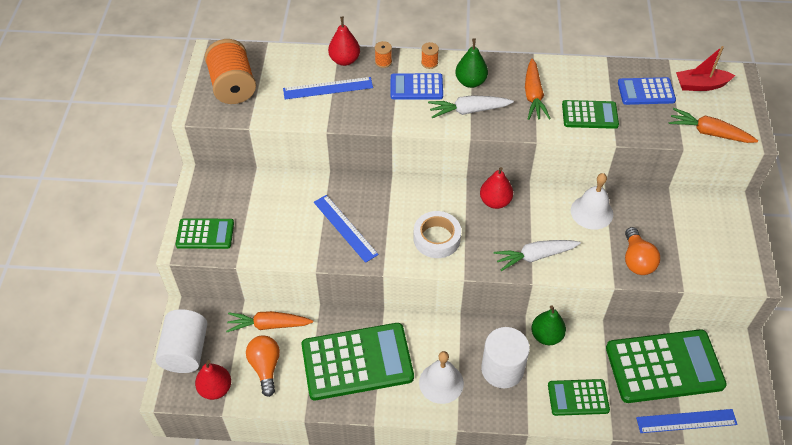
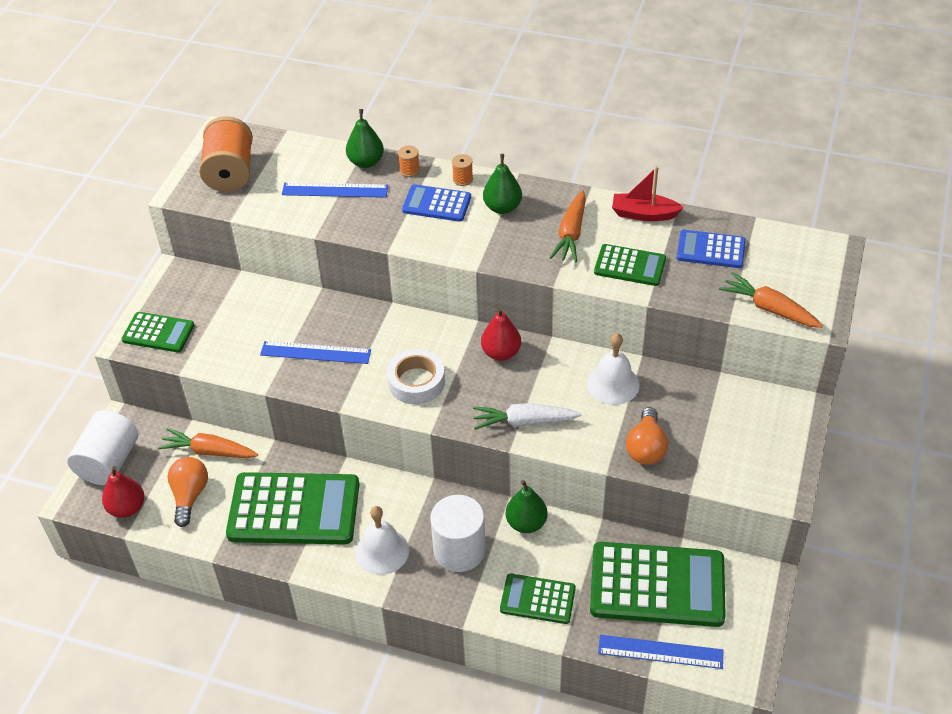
camera: 15 degrees right, 5 degrees down
(344, 60) = (366, 162): red pear -> green pear
(345, 228) = (315, 353): blue ruler -> blue ruler turned 60 degrees counterclockwise
(468, 111) = (487, 239): white carrot -> none
(700, 85) = (783, 252): red boat -> red boat (644, 214)

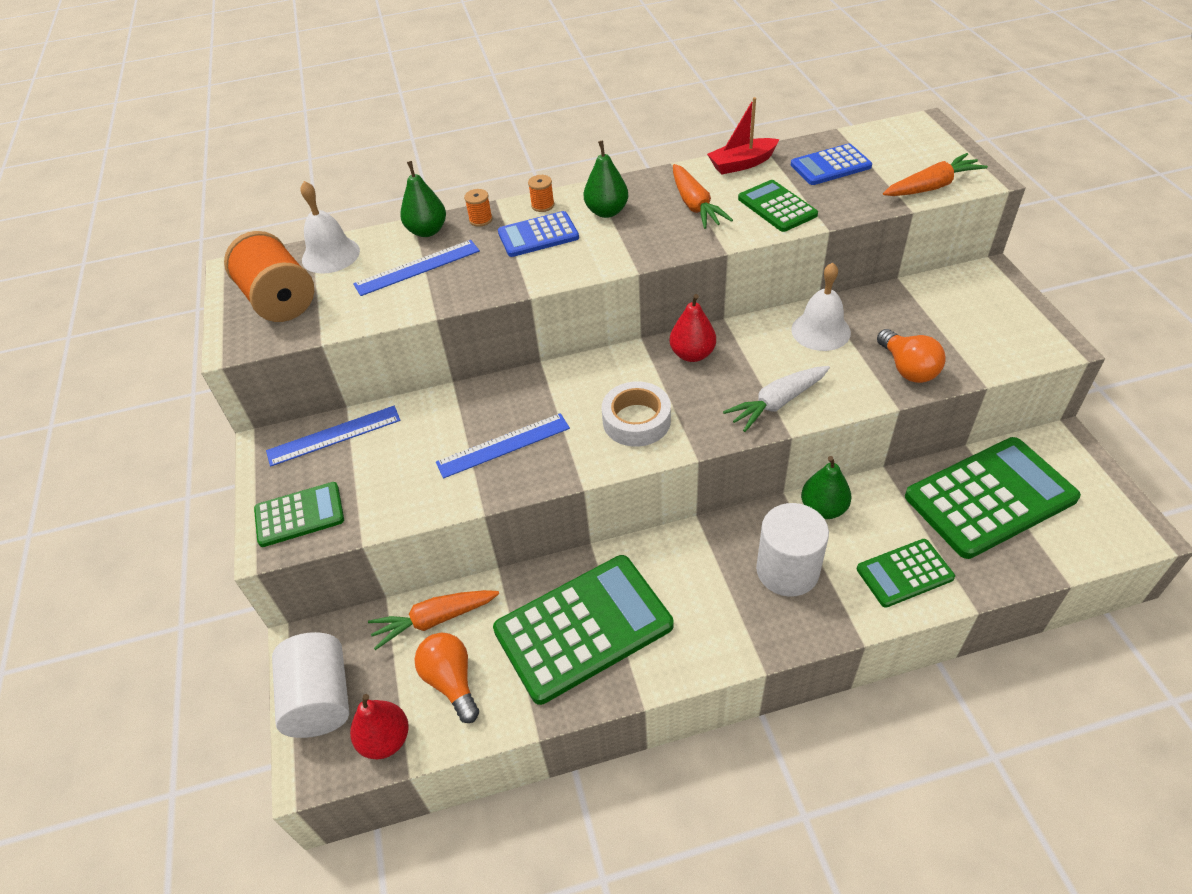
camera: 30 degrees left, 0 degrees up
(382, 551) = (713, 616): white bell -> white bell (330, 255)
(630, 266) = (777, 207): green calculator -> green calculator turned 105 degrees counterclockwise
(660, 651) = (1056, 555): blue ruler -> blue ruler (334, 435)
(769, 308) = (932, 187): orange carrot -> orange carrot turned 150 degrees clockwise

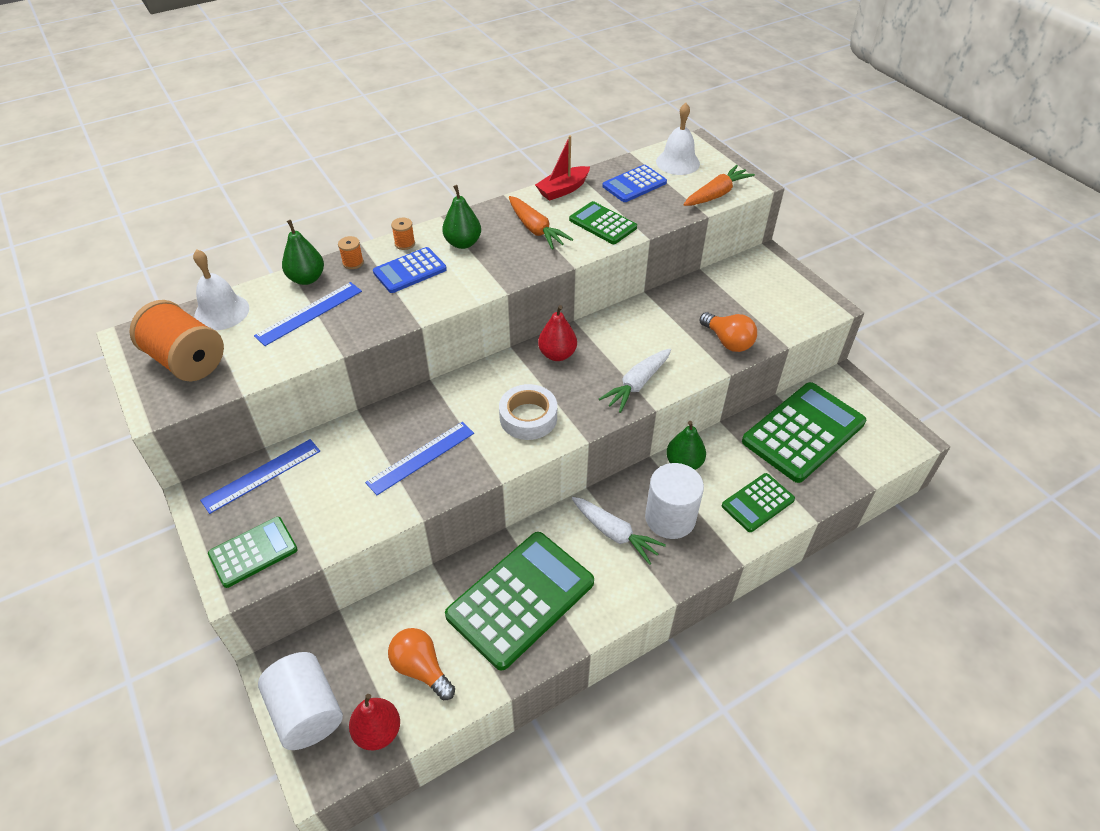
camera: 20 degrees left, 0 degrees up
(434, 620) = (390, 620): orange carrot -> none
(714, 575) = (614, 533): none -> white carrot
(820, 331) = (653, 320): white bell -> white bell (677, 162)

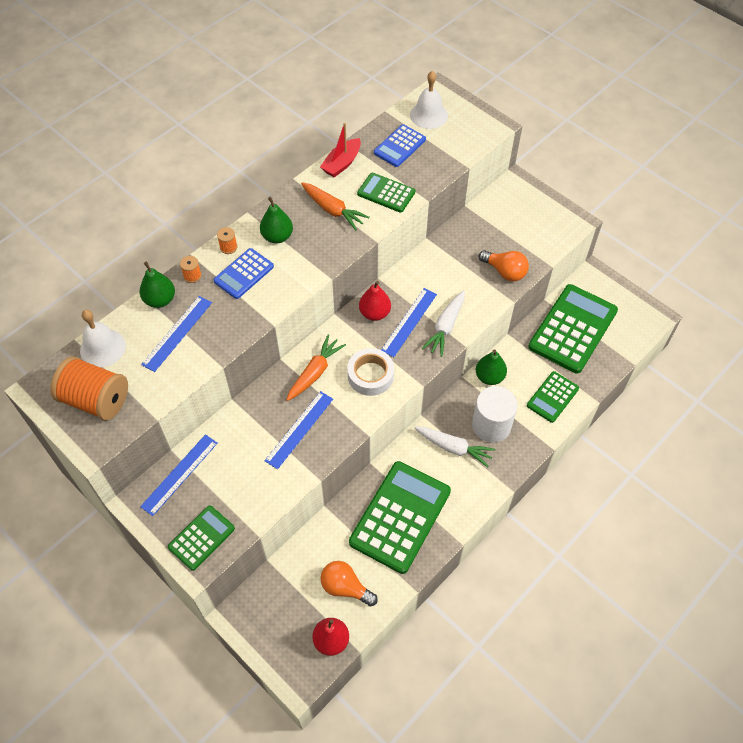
camera: 15 degrees left, 10 degrees up
(307, 711) = (274, 640): white cylinder -> none
(595, 371) = (409, 322): none -> blue ruler
(716, 194) = (470, 143): orange carrot -> orange carrot (315, 372)

